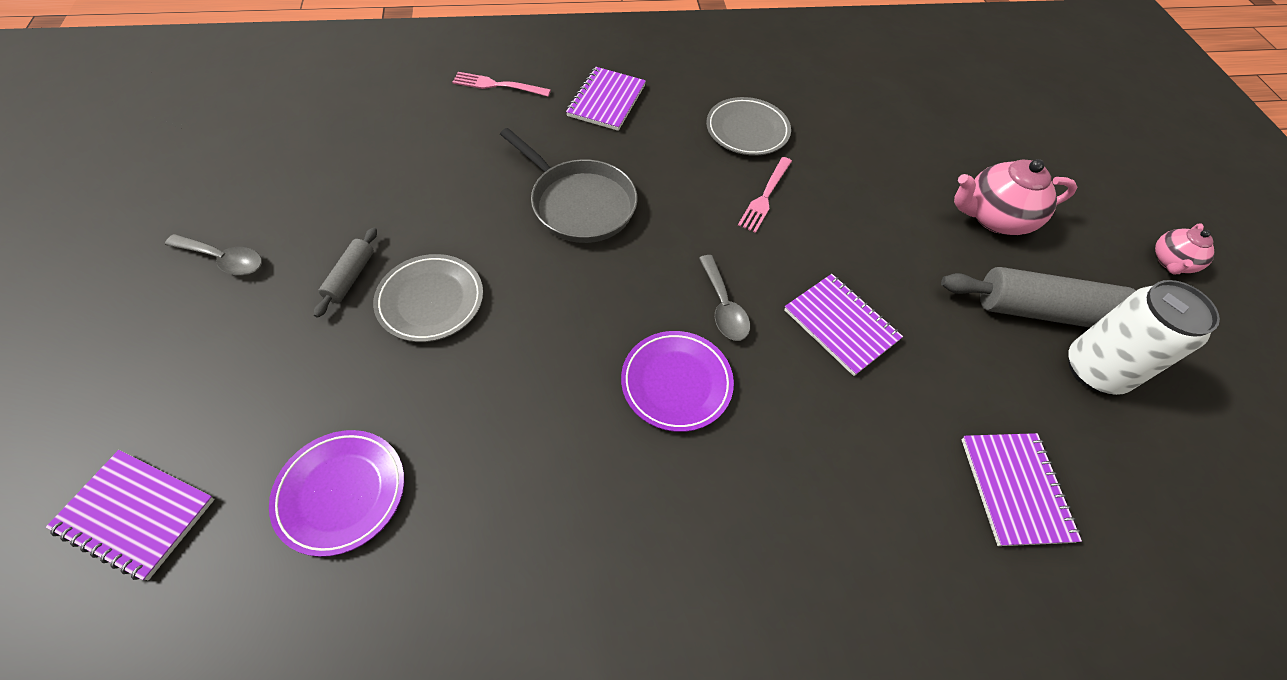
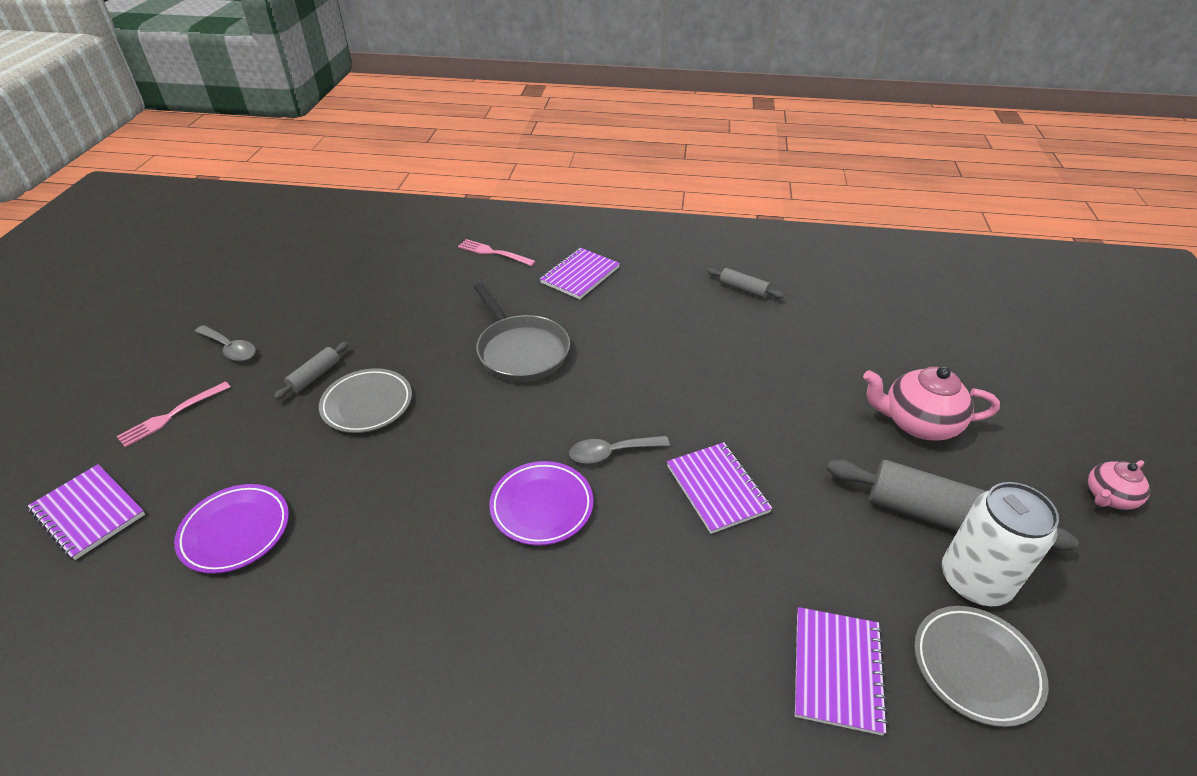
camera: 20 degrees right, 15 degrees down
(723, 306) = (611, 453): grey spoon -> grey spoon turned 75 degrees clockwise
(747, 130) = (697, 314): grey plate -> grey plate (976, 667)
(765, 197) = (690, 370): pink fork -> pink fork (171, 416)
(782, 94) = (743, 289): none -> grey rolling pin

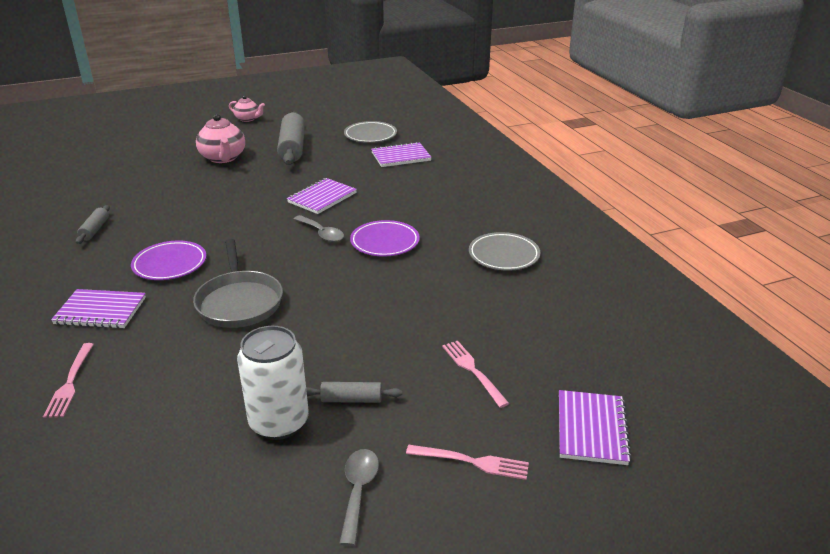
camera: 120 degrees left, 10 degrees down
(235, 531) = (521, 343): purple plate -> purple plate (170, 264)
(251, 469) = (472, 370): none -> pink fork
(367, 404) = (360, 349): grey plate -> grey plate (504, 255)
(521, 351) = (239, 302): grey pan -> grey pan turned 135 degrees clockwise
(974, 581) = (325, 138): white can -> white can (279, 422)

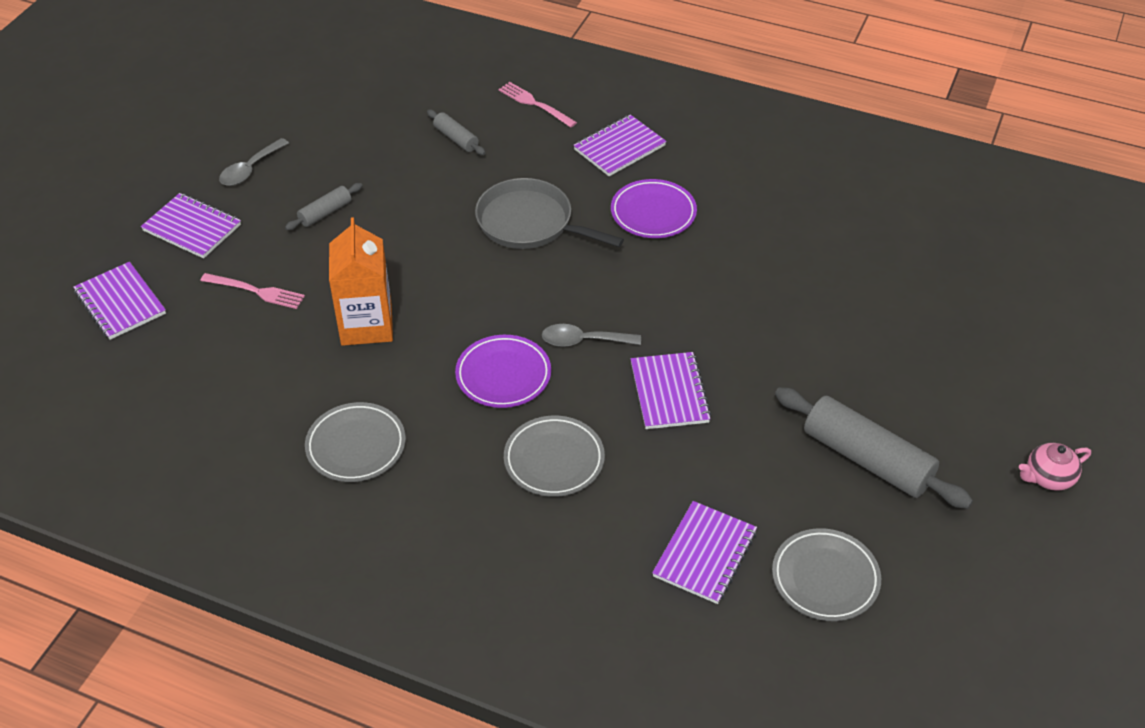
camera: 135 degrees right, 15 degrees up
(95, 230) = (792, 196): grey rolling pin -> grey rolling pin (456, 138)
(223, 158) = (900, 373): pink teapot -> none
(279, 422) = (355, 170): white can -> none
(358, 491) = (250, 169): grey spoon -> grey spoon turned 75 degrees clockwise
(413, 204) = (554, 460): none -> grey plate
(424, 305) = (366, 325): none -> orange carton
(472, 462) = (192, 228): pink fork -> purple notebook

